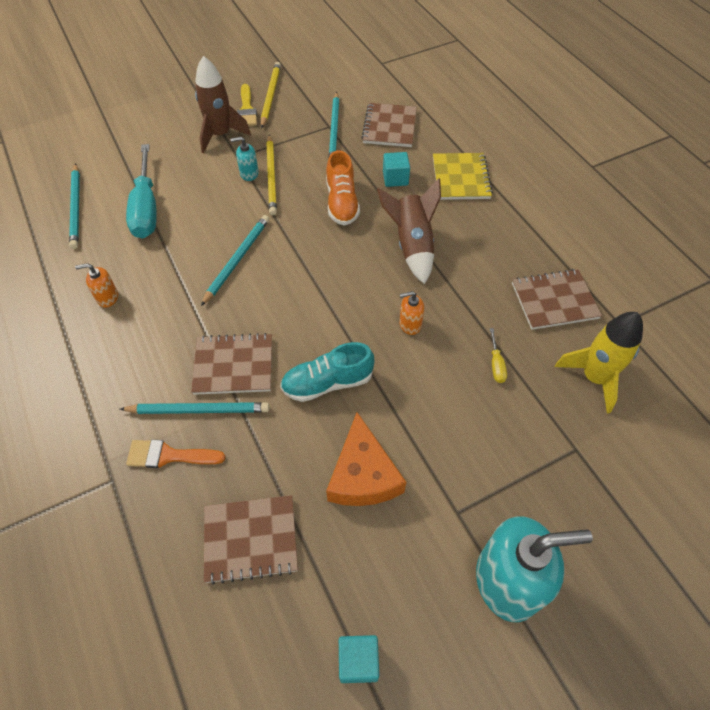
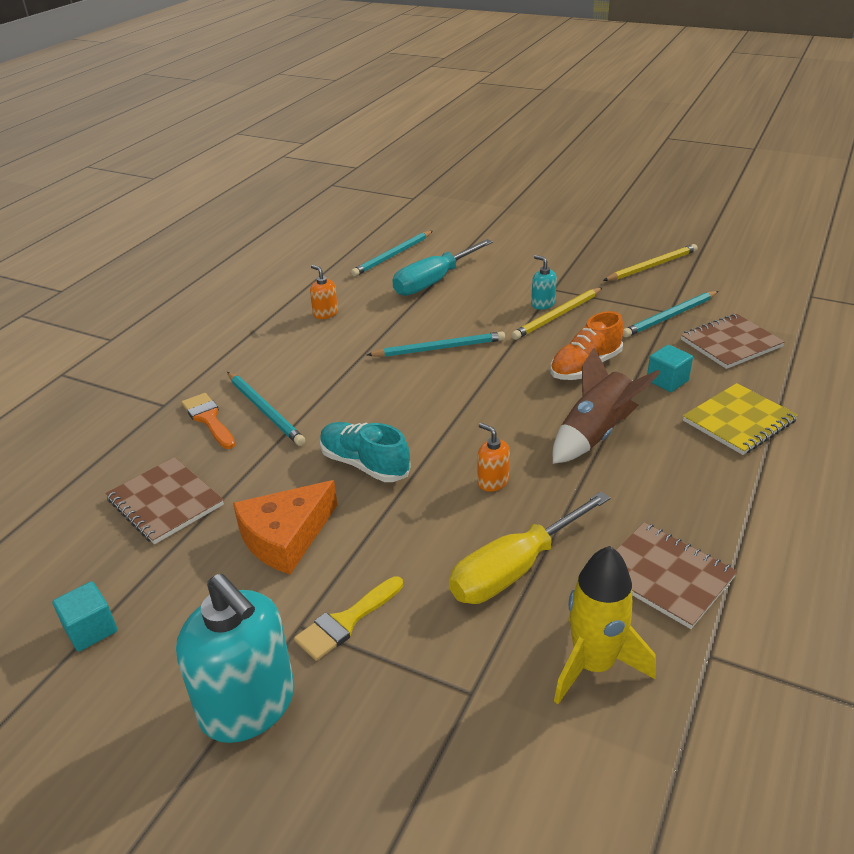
camera: 55 degrees right, 20 degrees down
(220, 135) = (564, 269): brown rocket -> none
(233, 365) = (327, 404): brown notebook -> none
(246, 109) = (615, 264): yellow brush -> yellow brush (346, 621)
(496, 364) = (515, 568): yellow screwdriver -> yellow screwdriver, size x2.40

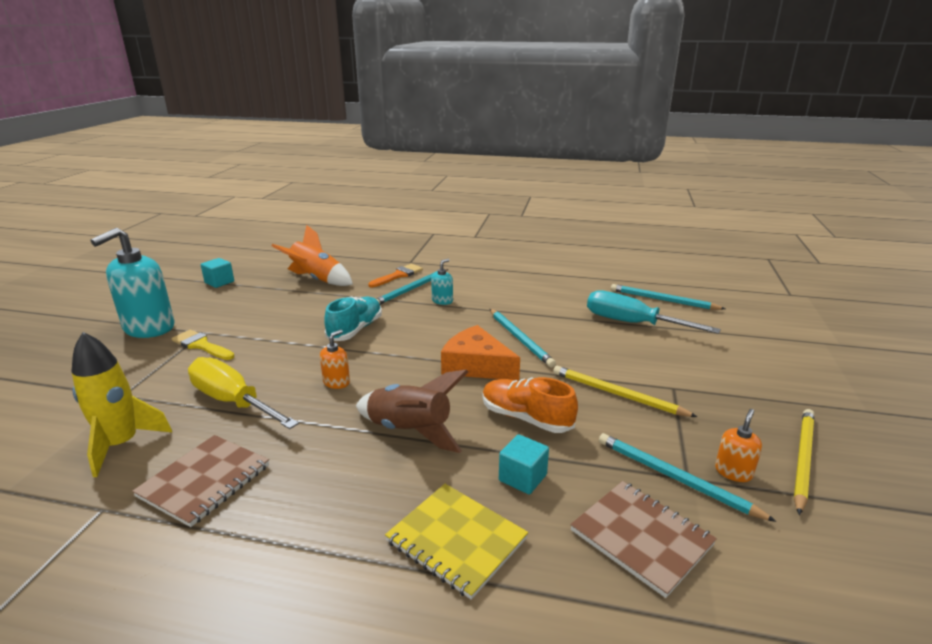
camera: 75 degrees right, 10 degrees down
(165, 502) = (316, 279): brown notebook -> orange rocket
(285, 537) = (281, 316): orange cheese -> orange cheese (476, 365)
(325, 313) = (545, 288): orange soap dispenser -> orange soap dispenser (733, 472)
(542, 304) = (635, 383): turquoise soap dispenser -> turquoise soap dispenser (442, 301)
(652, 266) = (802, 459): yellow pencil -> yellow pencil turned 105 degrees counterclockwise

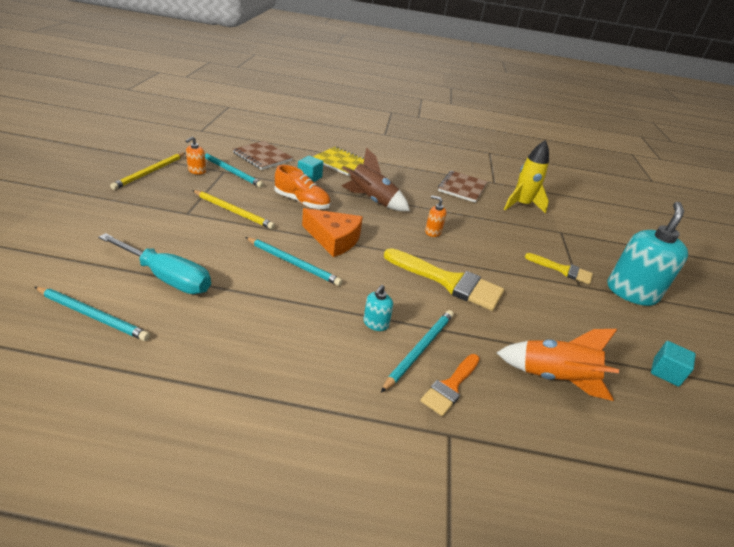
camera: 170 degrees right, 10 degrees up
(233, 402) = (488, 223): yellow screwdriver -> none
(336, 382) = (432, 232): orange soap dispenser -> orange soap dispenser turned 90 degrees clockwise
(355, 330) = (449, 282): turquoise shoe -> yellow brush
(520, 339) = (293, 263): turquoise pencil -> turquoise pencil turned 150 degrees clockwise

